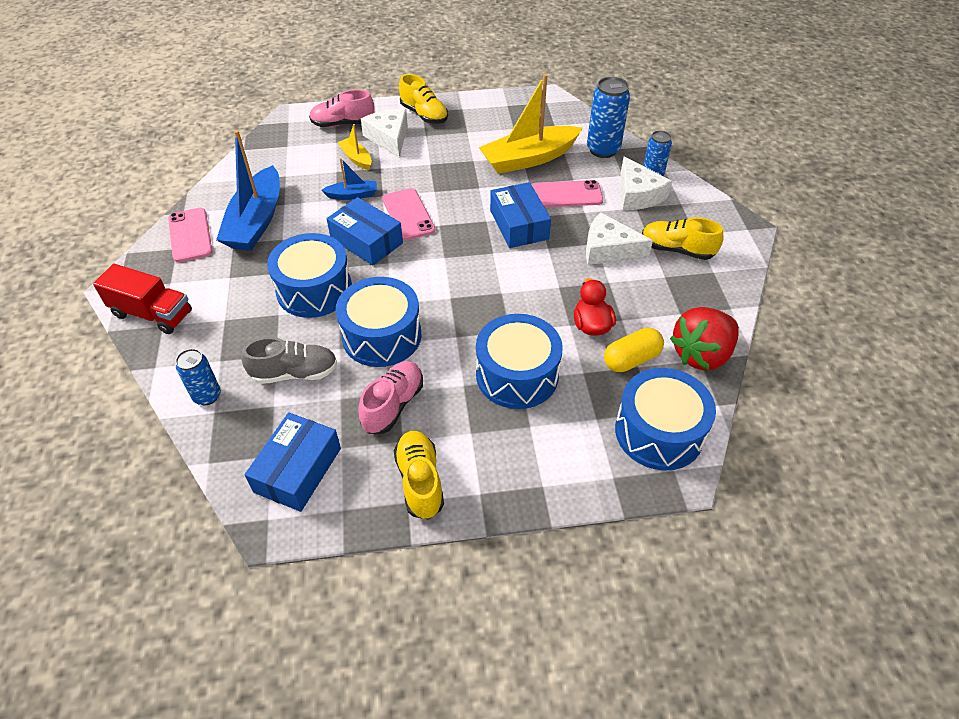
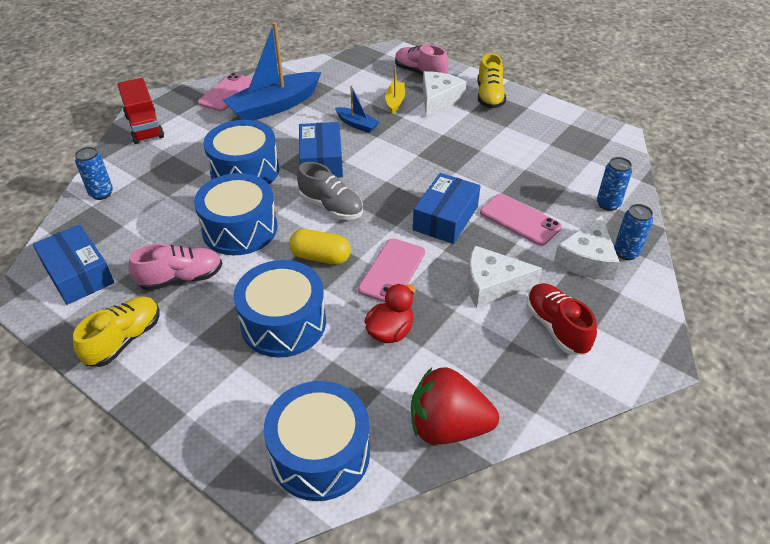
camera: 45 degrees right, 5 degrees down
(295, 373) = (160, 215): grey shoe -> grey shoe (331, 207)
(297, 470) = (78, 274): blue box -> blue box turned 75 degrees clockwise
(408, 214) = (375, 160): pink phone -> pink phone (392, 271)
(529, 159) = (528, 174): yellow boat -> none
(603, 150) = (608, 204): blue can -> blue can, size x0.63
(608, 249) = (492, 285): white cheese -> white cheese turned 60 degrees counterclockwise
(631, 359) = (383, 381): yellow capsule -> yellow capsule (320, 257)
(677, 250) = (556, 327): yellow shoe -> red shoe

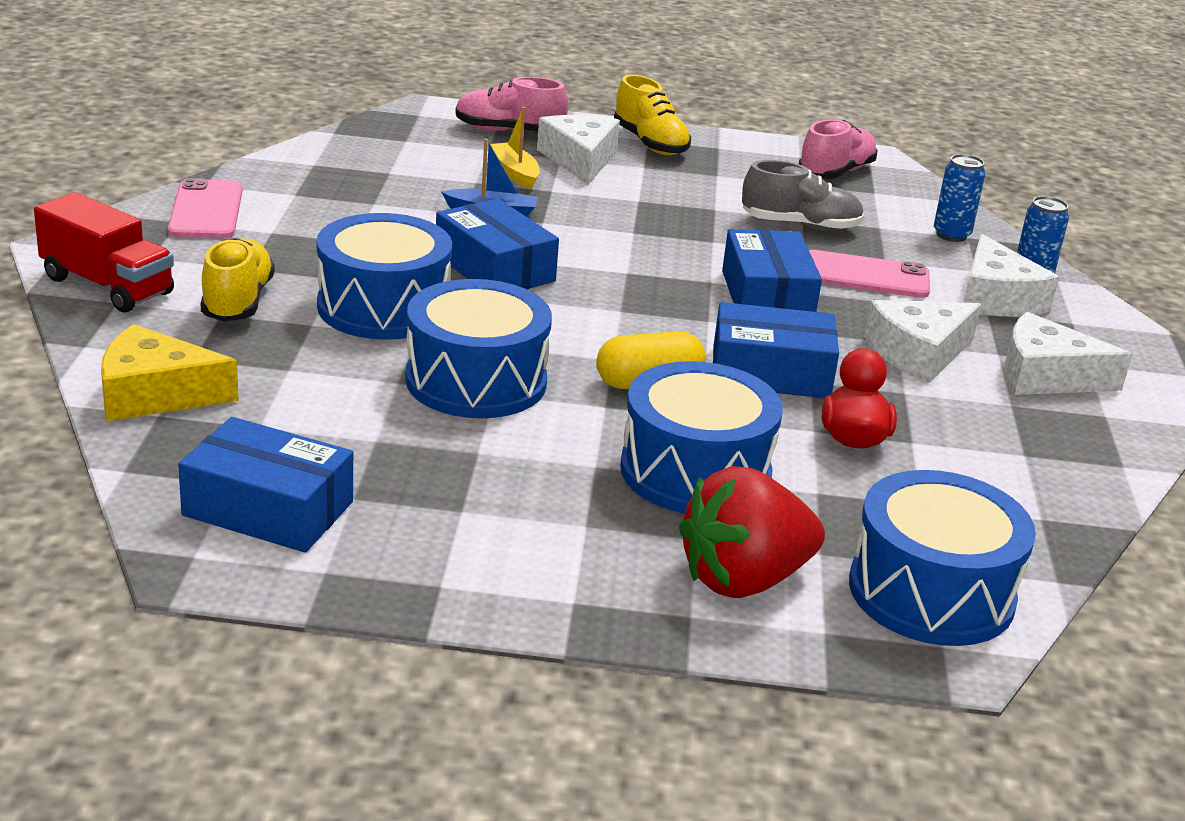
camera: 35 degrees left, 15 degrees down
(101, 193) = (155, 394): blue can -> yellow cheese
(124, 340) = (473, 564): yellow shoe -> yellow shoe (238, 302)
(181, 278) = (463, 465): pink shoe -> pink shoe (836, 173)
(274, 106) = (320, 214): blue boat -> none
(331, 207) = (586, 321): grey shoe -> grey shoe (800, 226)
(392, 271) = (770, 372): pink phone -> blue box
(448, 427) = (1046, 512): red strawberry -> red strawberry (744, 580)
(556, 327) = (1045, 376): red shoe -> white cheese

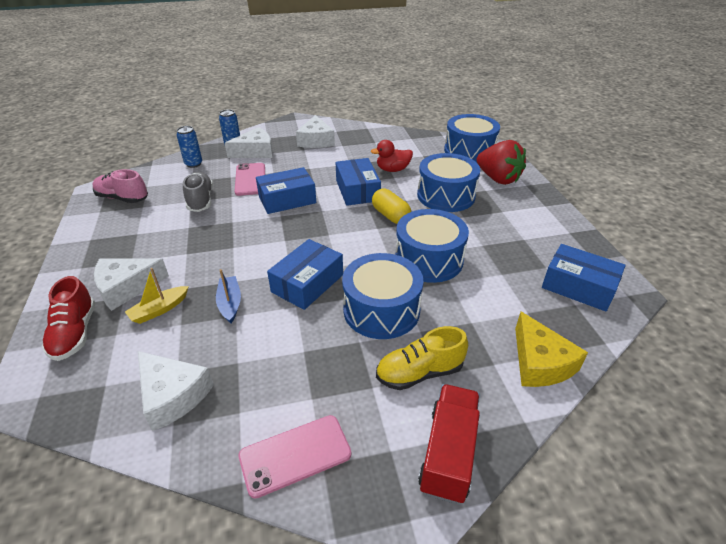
camera: 105 degrees left, 10 degrees up
(268, 508) = (578, 287): blue box -> blue box turned 60 degrees counterclockwise
(508, 131) = (75, 333): pink shoe -> red shoe
(650, 143) = (89, 265): yellow shoe -> none
(918, 353) = (316, 163): white cheese -> white cheese (172, 395)

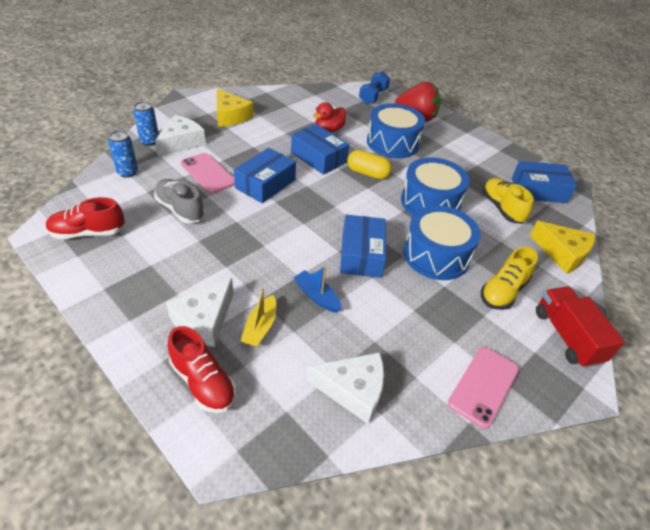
camera: 35 degrees left, 5 degrees up
(123, 198) = (88, 233): pink shoe -> red shoe
(316, 140) = (230, 116): white cheese -> yellow cheese
(469, 151) = (373, 97): blue drum -> blue dumbbell
(508, 290) = (502, 208): none -> yellow shoe

